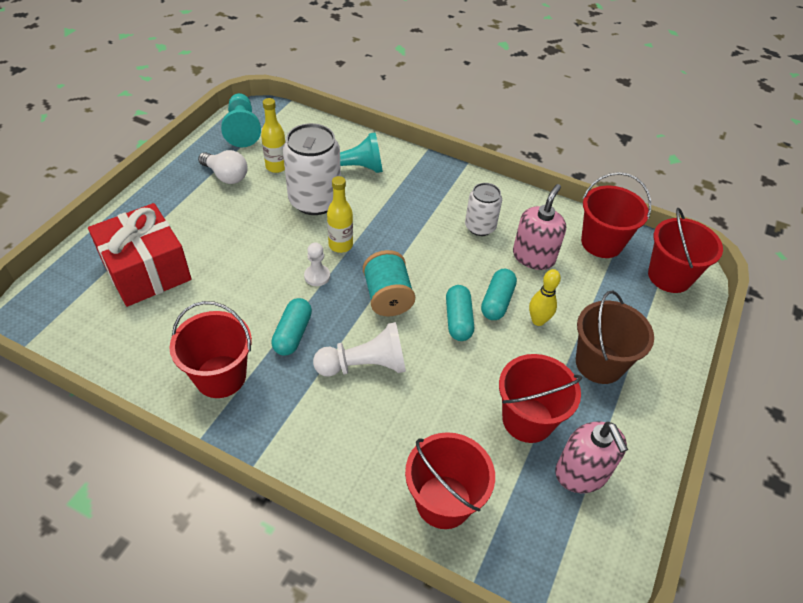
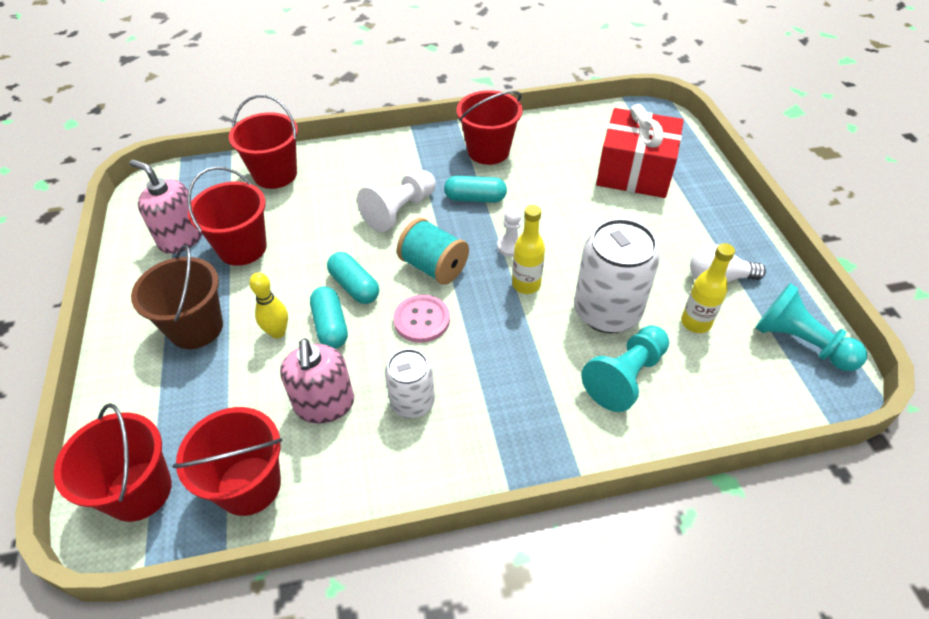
camera: 145 degrees right, 0 degrees up
(293, 334) = (475, 198): turquoise capsule -> turquoise capsule turned 60 degrees counterclockwise
(432, 267) = (422, 320): none -> pink button

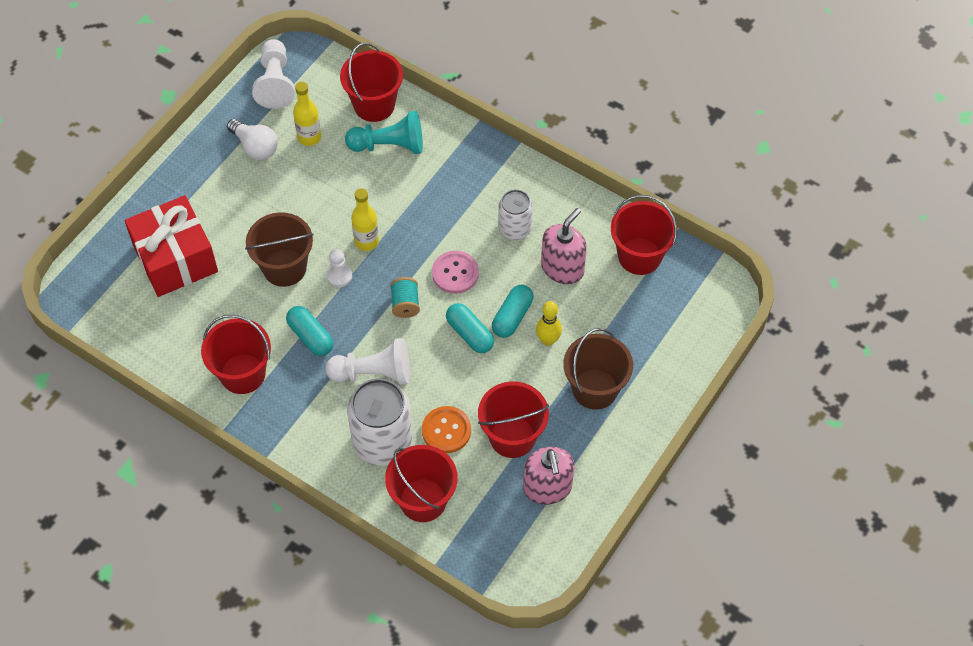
camera: 135 degrees left, 10 degrees up
(139, 491) = (698, 301): red bucket -> red bucket (374, 105)
(301, 217) = (446, 430): none -> orange button
(354, 286) = (470, 334): turquoise capsule -> turquoise capsule turned 45 degrees counterclockwise
(434, 267) = (405, 304): turquoise spool -> turquoise spool, size x0.65
(557, 221) = (284, 267): none -> brown bucket
(607, 312) = (346, 185): white can -> white can (382, 442)
(800, 342) = (275, 83): turquoise pawn -> white pawn

